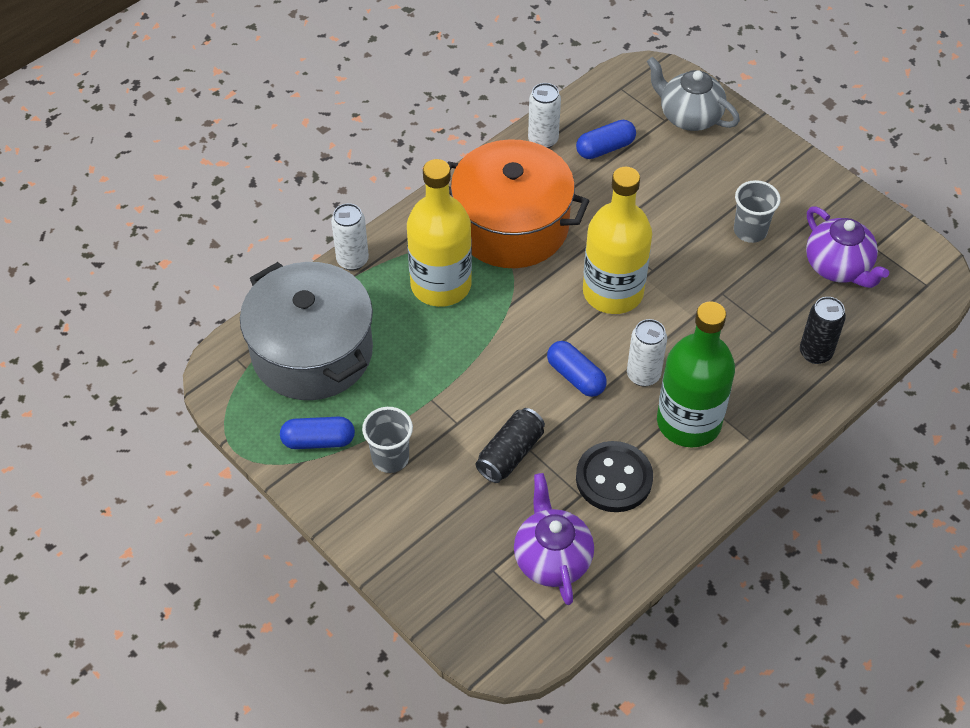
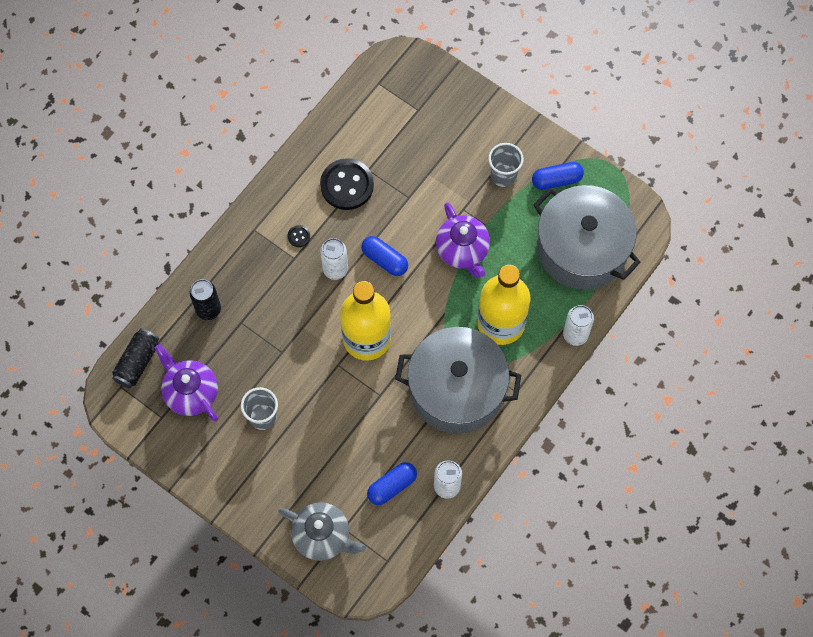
camera: 170 degrees right, 15 degrees up
(510, 454) = (421, 192): black can -> black can (137, 362)
(511, 226) = (457, 389): orange pot -> grey pot
(552, 558) = (380, 123): purple teapot -> purple teapot (463, 250)
(688, 422) = (299, 236): green bottle -> black button

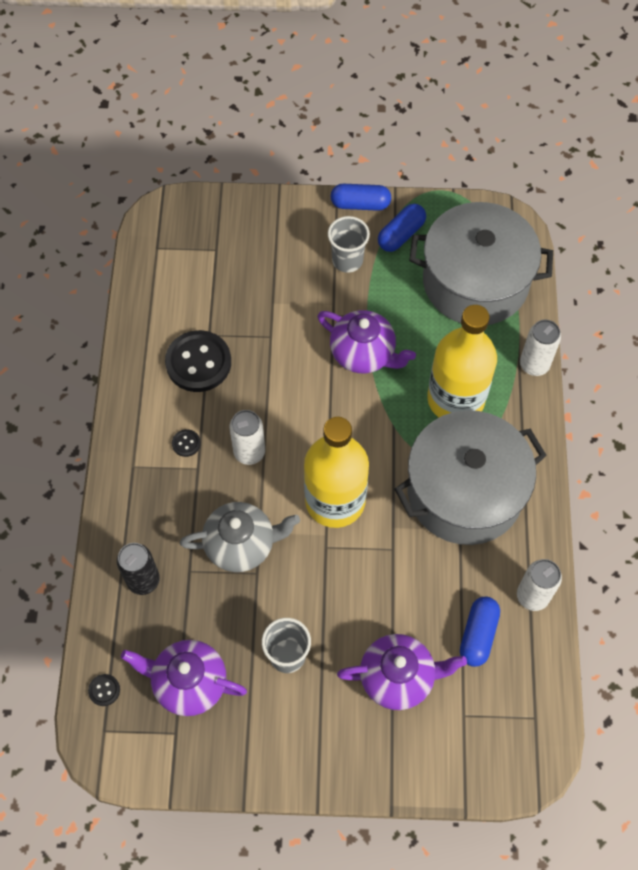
camera: 35 degrees left, 5 degrees down
(137, 362) = (104, 690): black can -> black button
(321, 477) = (398, 677): none -> purple teapot
(323, 536) = (448, 740): grey teapot -> grey teapot (241, 544)
(384, 260) = (293, 411): blue capsule -> blue capsule (360, 204)

